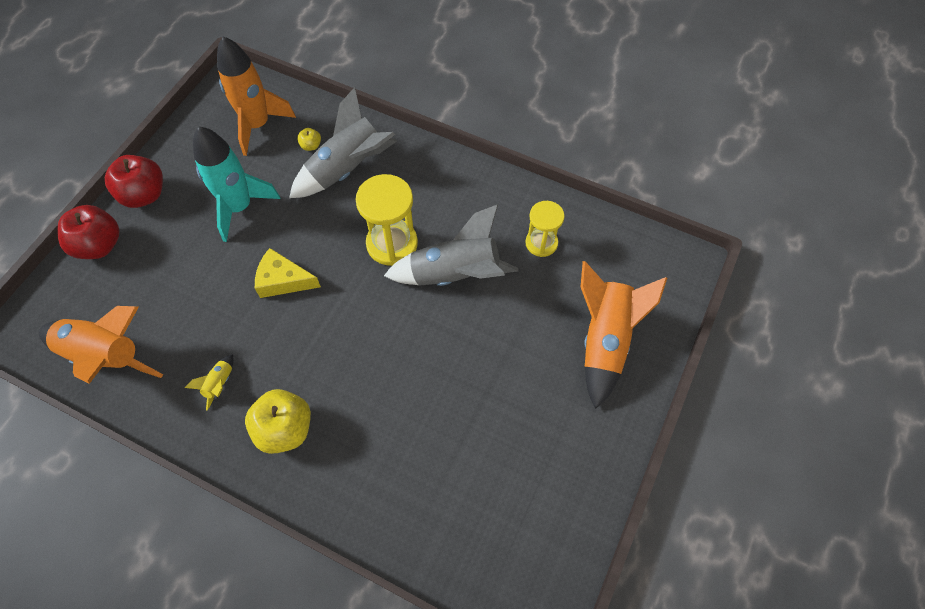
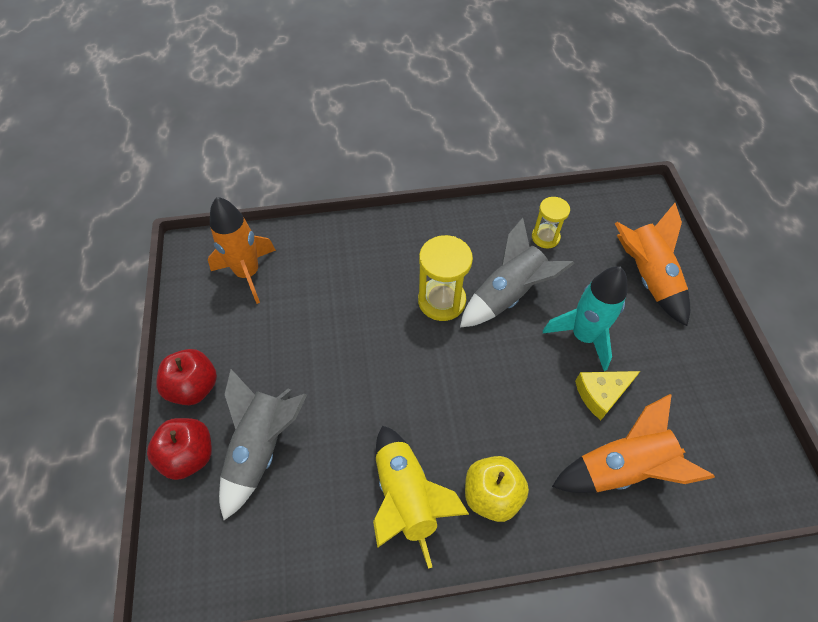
camera: 35 degrees left, 5 degrees down
(105, 356) = (282, 545): orange rocket -> orange rocket (621, 468)
(219, 384) = (406, 497): yellow rocket -> yellow rocket, size x2.35
(239, 207) = (292, 346): turquoise rocket -> turquoise rocket (583, 336)
(283, 280) = (382, 381): yellow cheese -> yellow cheese (601, 394)
(311, 146) = (309, 265): yellow apple -> none
(347, 169) = (355, 266): grey rocket -> grey rocket (261, 448)

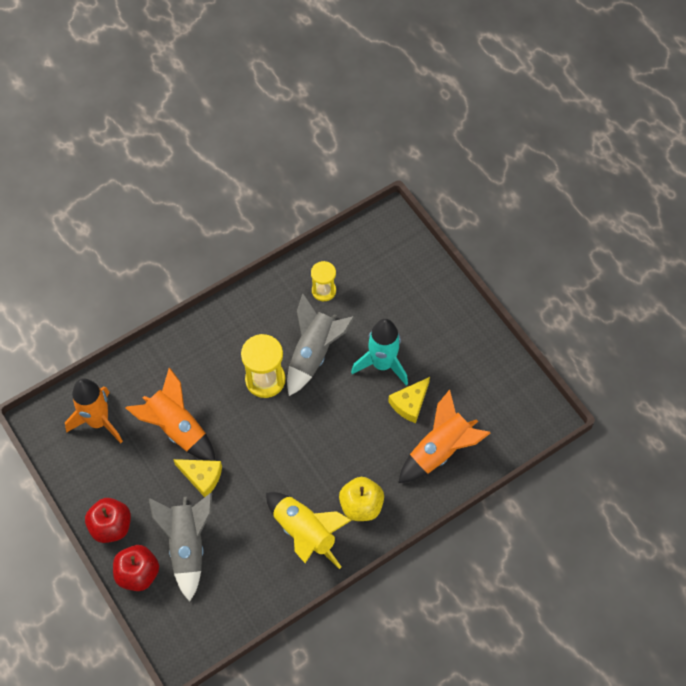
camera: 25 degrees left, 5 degrees up
(320, 375) = (202, 477): none -> yellow cheese
(647, 278) = (414, 295): orange rocket -> orange rocket (177, 429)

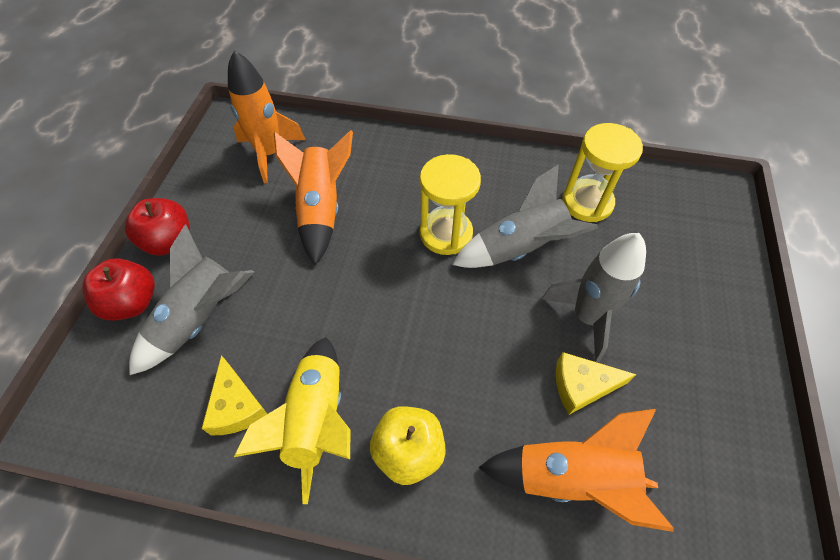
camera: 45 degrees right, 5 degrees down
(202, 477) = (290, 268): yellow cheese -> yellow cheese (236, 406)
(323, 290) = (587, 202): yellow hourglass -> yellow hourglass, size x1.58
(382, 364) = (586, 317): turquoise rocket -> grey rocket

